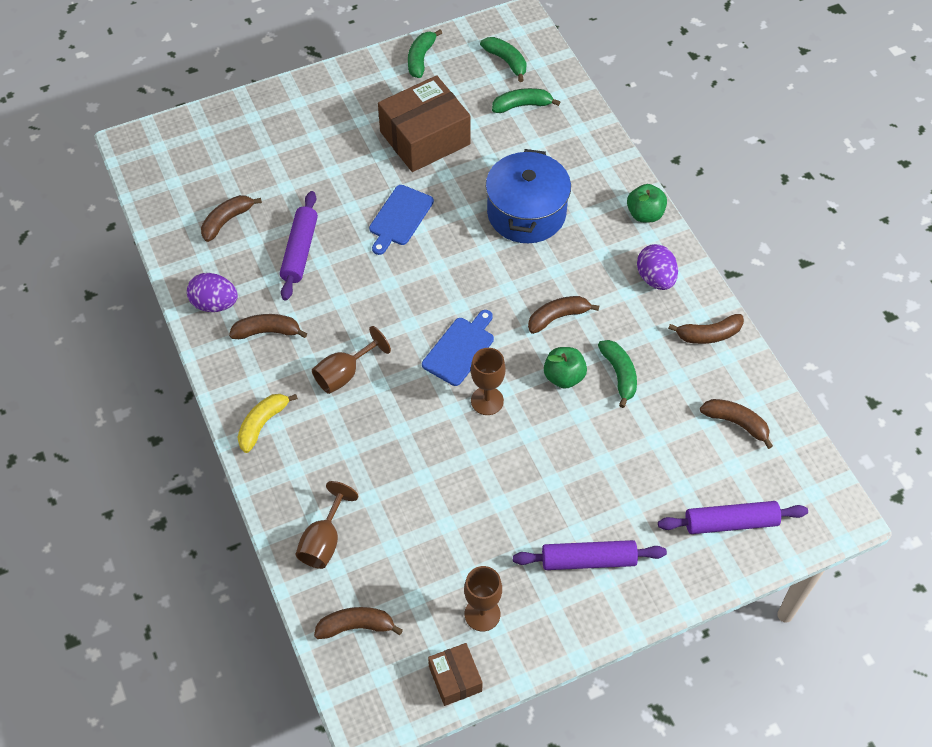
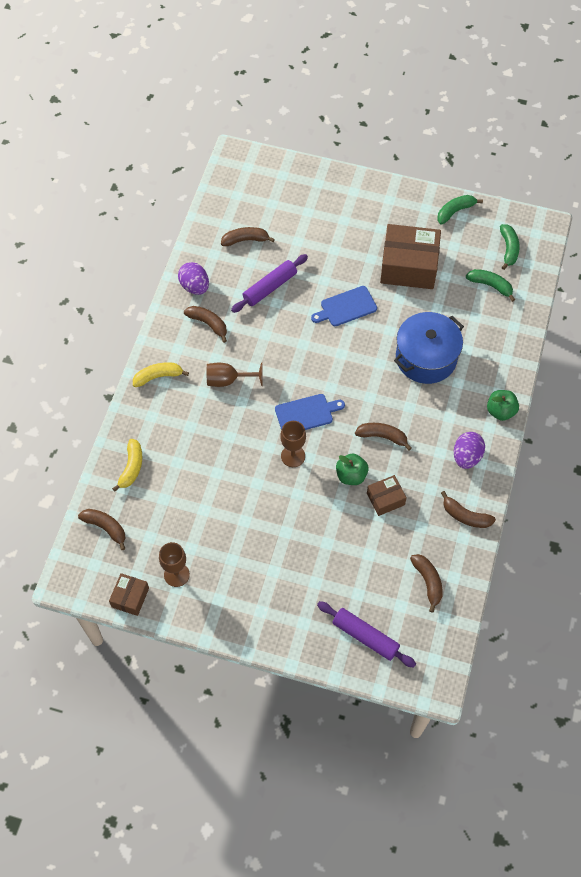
camera: 40 degrees right, 5 degrees up
(324, 541) = (131, 467): brown goblet -> yellow banana
(588, 560) = (262, 592): purple rolling pin -> none
(619, 374) = (385, 499): green banana -> brown box

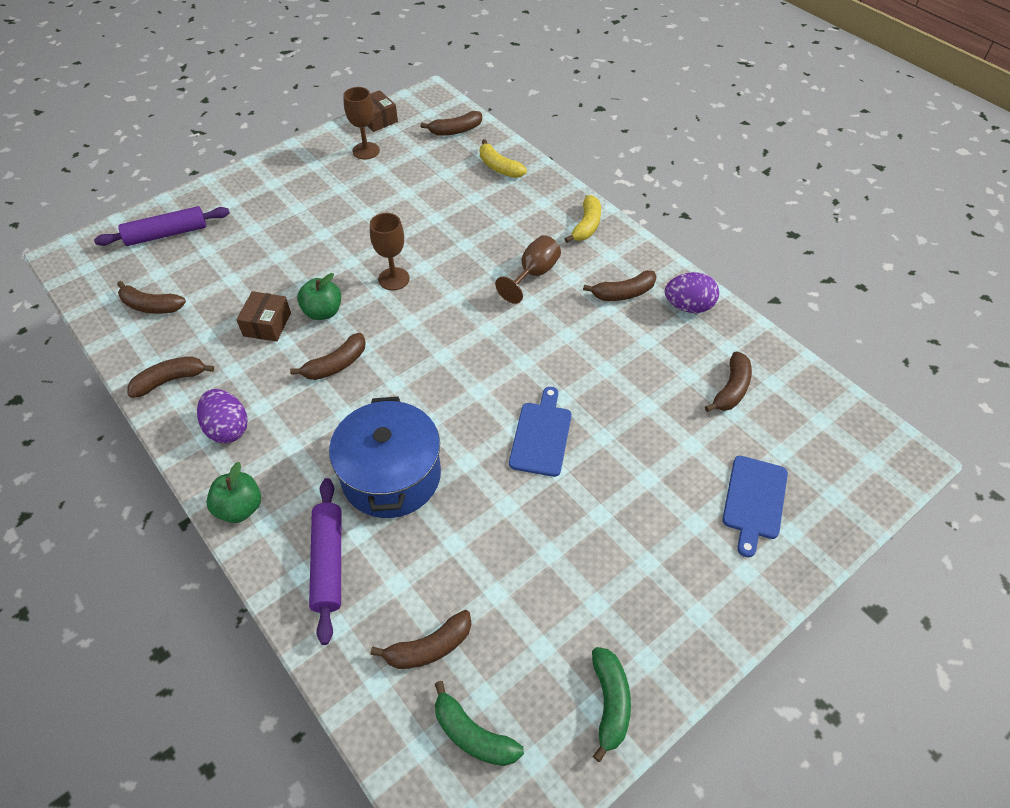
camera: 125 degrees right, 10 degrees down
(270, 287) = (634, 374): purple rolling pin -> purple rolling pin (328, 562)
(306, 414) = (431, 315): blue cutting board -> blue cutting board (754, 500)
(408, 266) = (551, 554): brown box -> none
(490, 286) = (429, 647): green banana -> brown banana

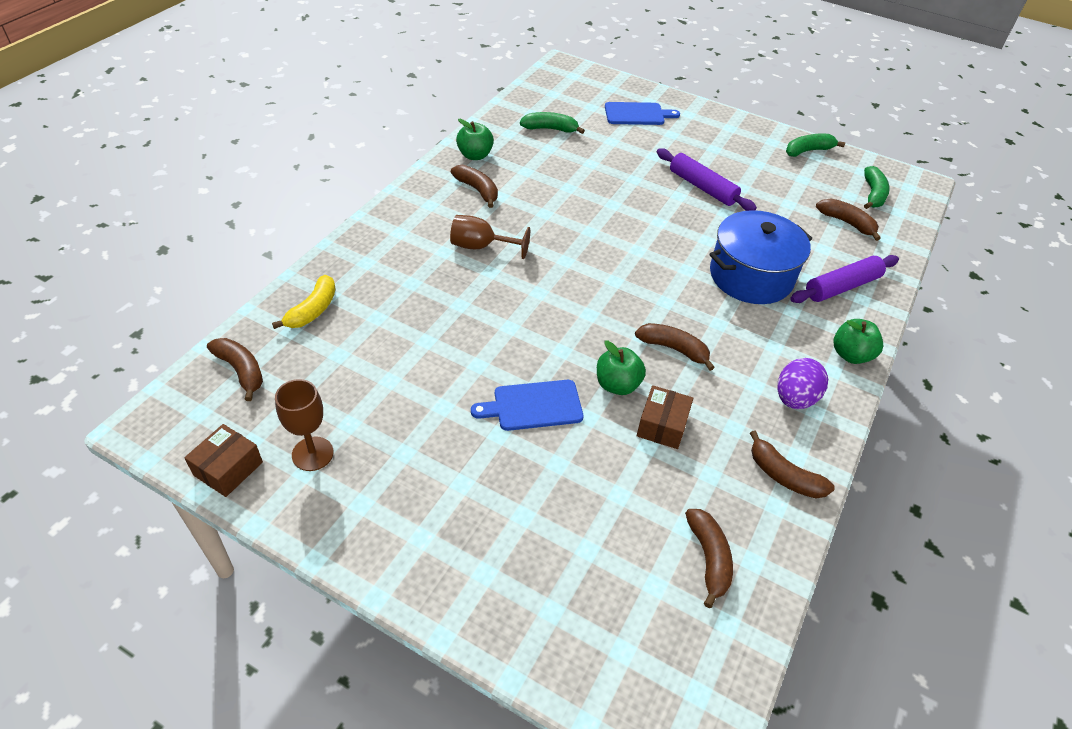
camera: 115 degrees left, 5 degrees down
(166, 234) = (583, 621): purple rolling pin -> purple rolling pin (702, 187)
(267, 324) = (662, 425): brown box -> brown box turned 60 degrees counterclockwise
(394, 279) = (539, 344): brown goblet -> none
(541, 436) = (655, 208): blue cutting board -> blue cutting board (533, 405)
(586, 226) = (393, 226): yellow banana -> none
(688, 306) = (475, 155): purple egg -> green apple
(731, 389) = (550, 129): brown banana -> green banana

